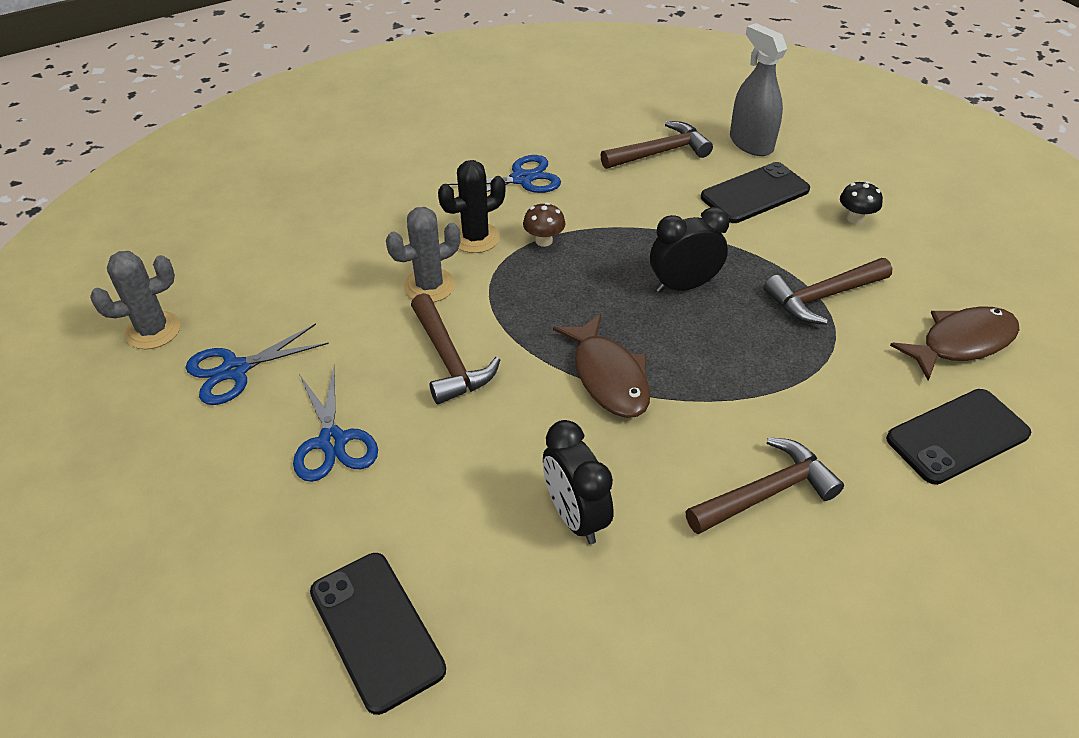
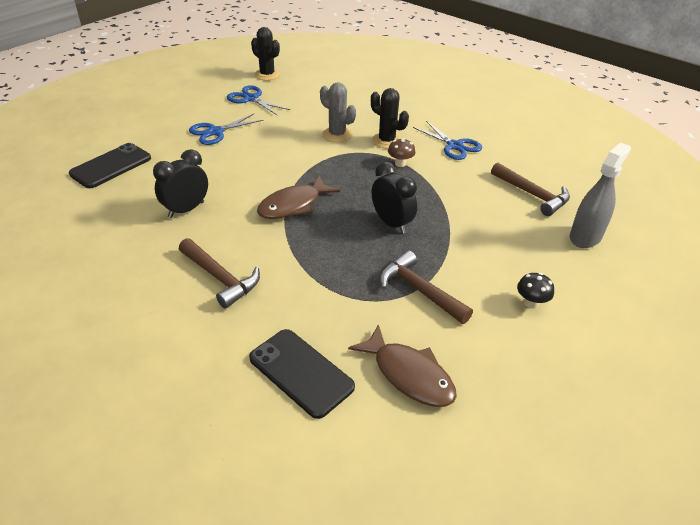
camera: 70 degrees right, 5 degrees down
(153, 330) = (267, 75): grey cactus -> black cactus
(449, 360) = (283, 151): brown hammer -> none
(755, 194) = (520, 245): black phone -> none

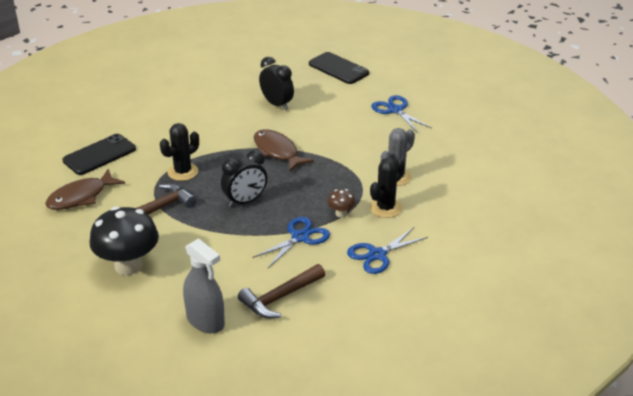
camera: 95 degrees right, 5 degrees down
(221, 278) = (195, 123): brown hammer -> none
(251, 99) = (464, 126): blue scissors -> blue scissors (300, 237)
(267, 75) = (523, 134): black cactus -> black cactus (183, 172)
(531, 303) = (128, 265): black mushroom -> black mushroom, size x2.23

